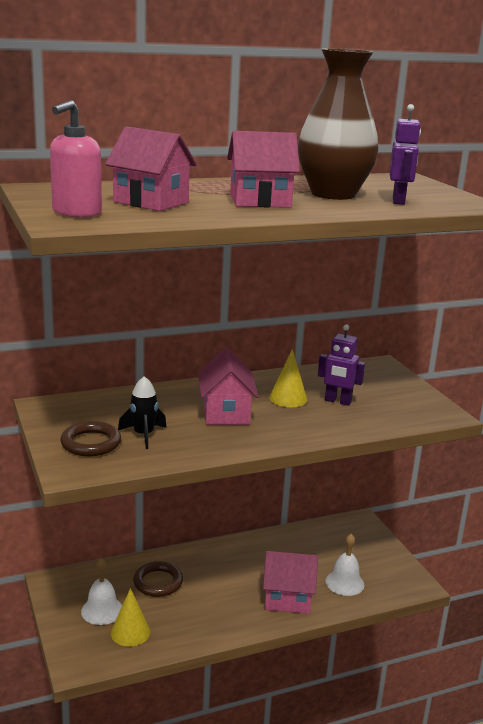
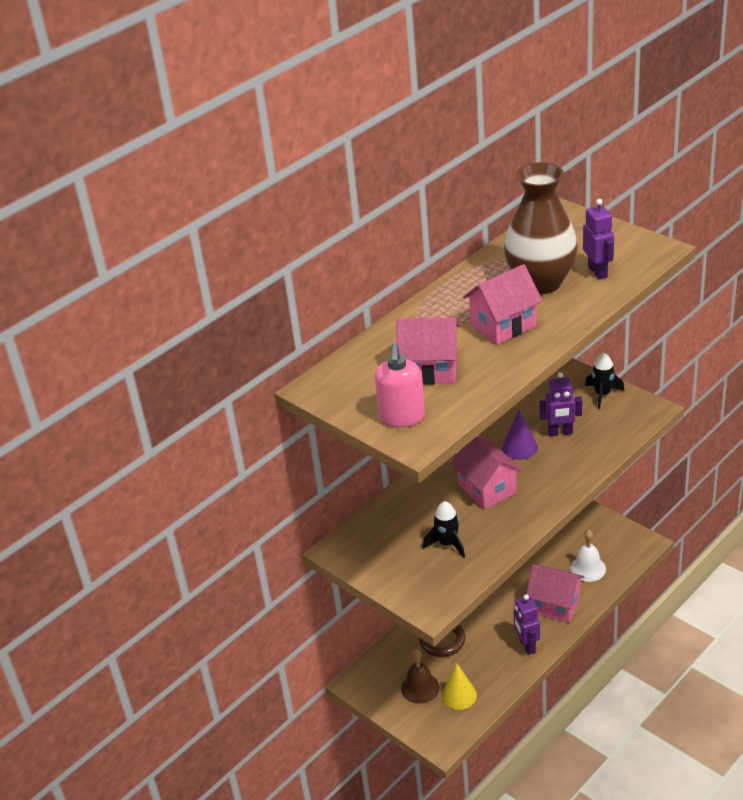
camera: 20 degrees left, 15 degrees up
(91, 443) = (416, 572): brown ring -> none
(102, 610) = (420, 688): white bell -> brown bell
(231, 620) = (526, 645): none -> purple robot
(287, 599) = (555, 605): pink house -> pink house turned 45 degrees clockwise
(288, 398) = (519, 447): yellow cone -> purple cone
(406, 391) = (602, 394): none -> black rocket

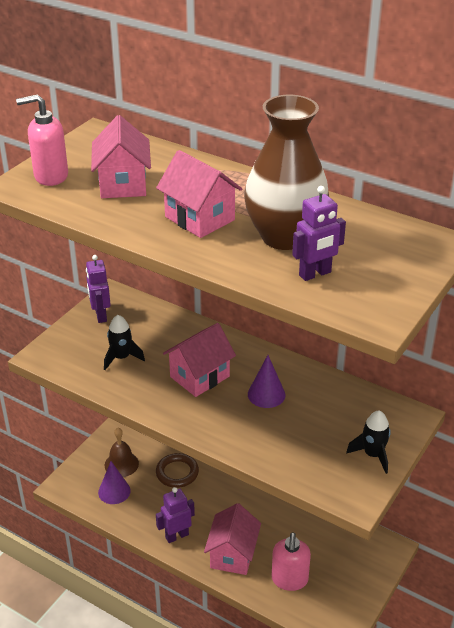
camera: 75 degrees right, 0 degrees up
(459, 695) = (114, 491): yellow cone -> purple cone
(560, 433) = (296, 423): purple robot -> purple robot (100, 315)
(588, 568) = (289, 580): white bell -> pink soap dispenser

